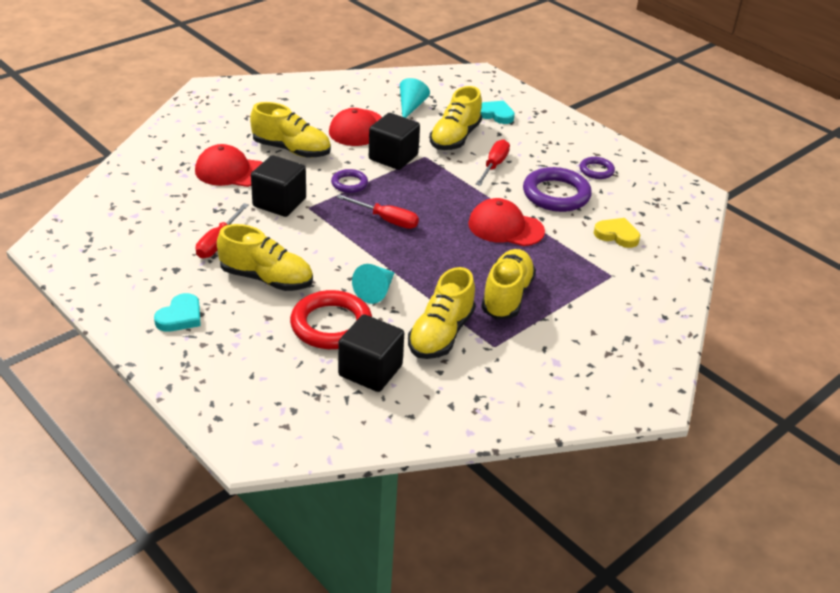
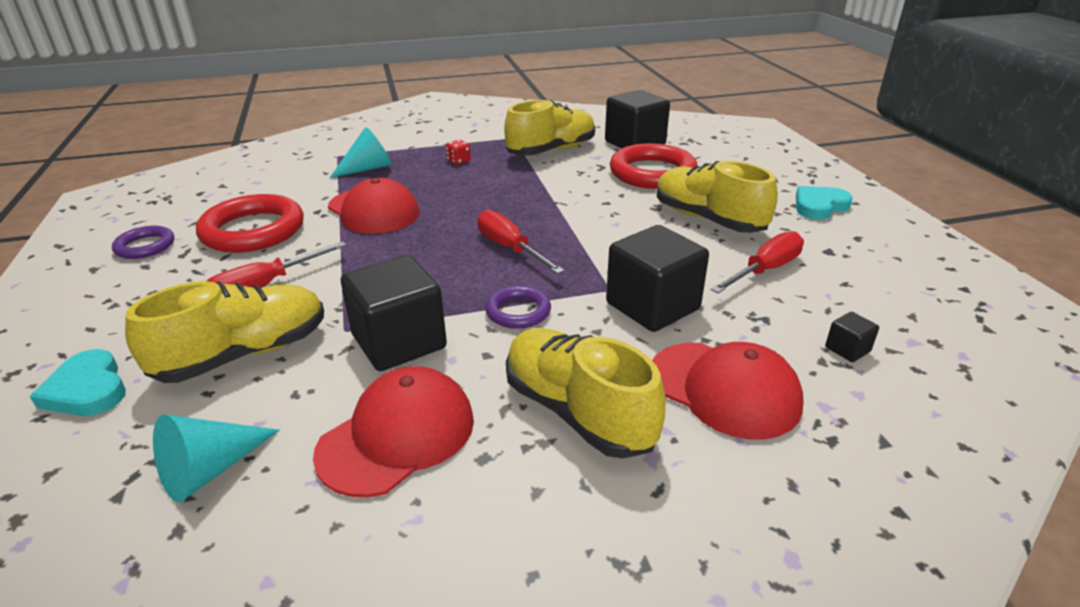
camera: 150 degrees left, 5 degrees down
(171, 202) = (847, 349): none -> black cube
(376, 291) = (586, 187): turquoise cone -> turquoise cone (367, 169)
(507, 296) = (458, 161): yellow shoe -> red dice
(556, 194) = (253, 230): purple ring -> red ring
(617, 235) = (269, 180): yellow heart -> none

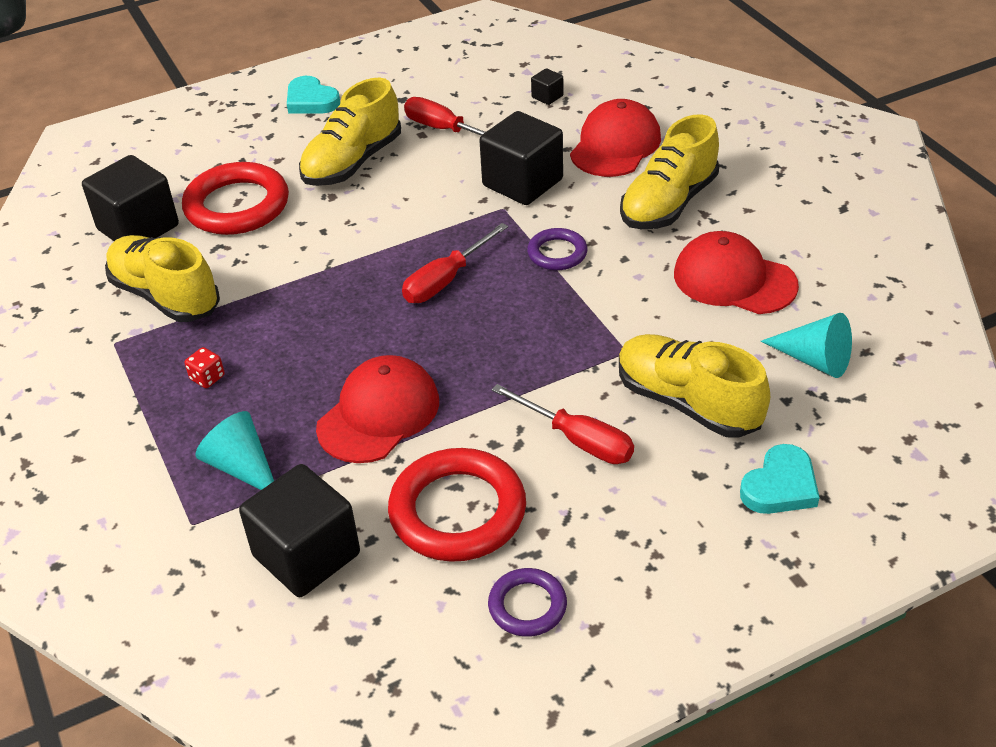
camera: 100 degrees left, 10 degrees up
(399, 342) = (629, 311): black cube -> black cube (306, 555)

